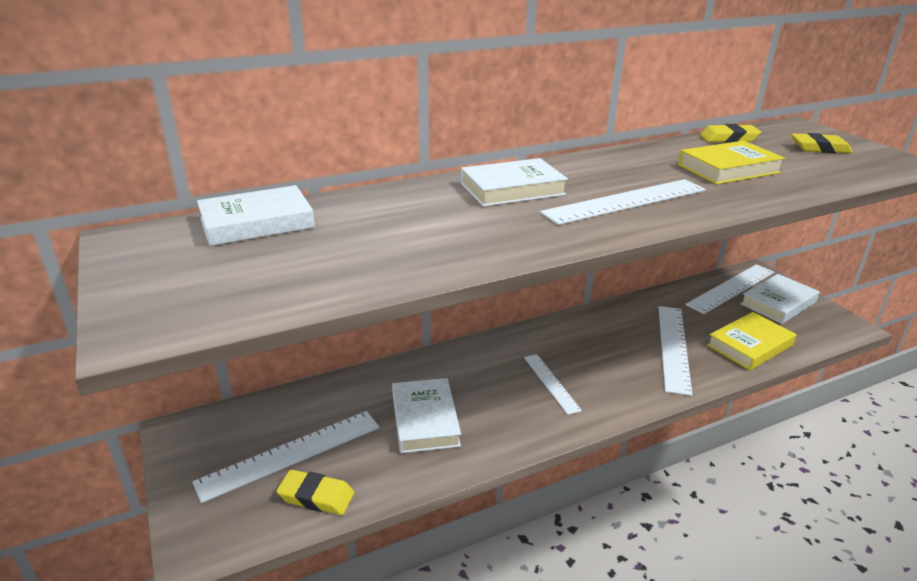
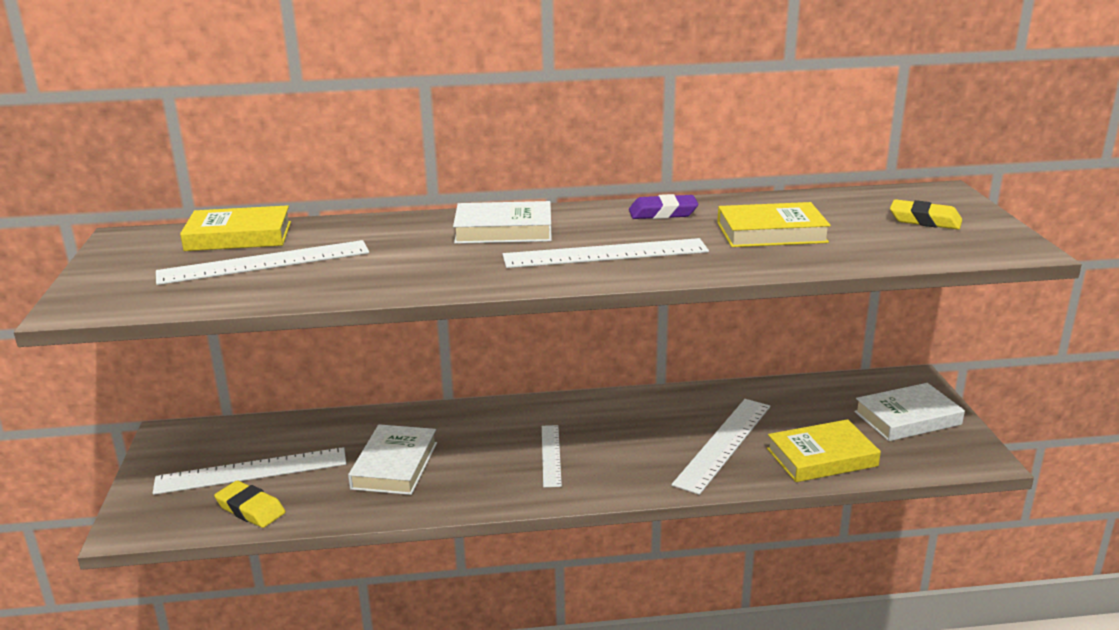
camera: 20 degrees right, 5 degrees down
(257, 223) = (238, 236): white book -> yellow book
(625, 160) = (663, 213): none -> purple eraser
(728, 138) = (824, 199): yellow eraser -> none
(731, 288) = (860, 393): white ruler -> white ruler (264, 262)

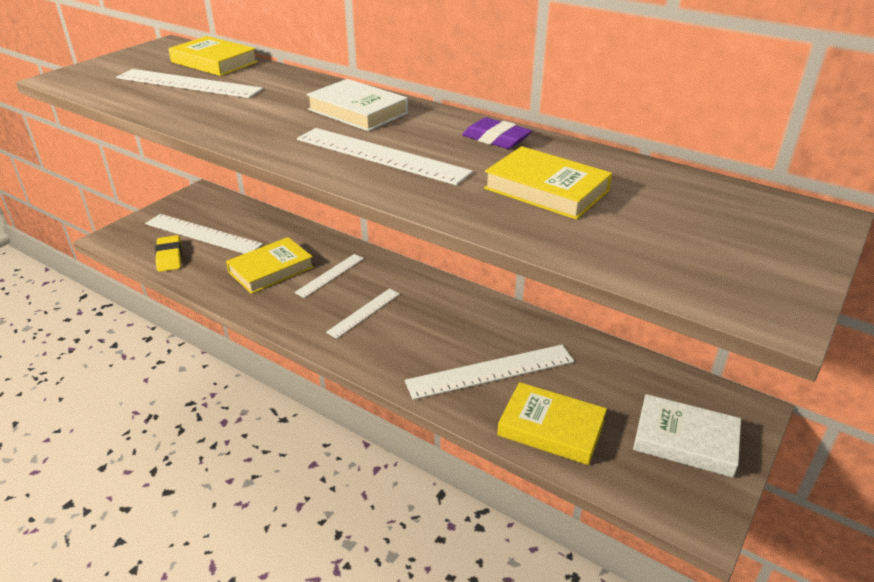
camera: 40 degrees right, 10 degrees up
(394, 465) = (271, 269): white book -> yellow book
(465, 442) = (330, 275): none -> white ruler
(925, 220) = (727, 238): yellow eraser -> none

